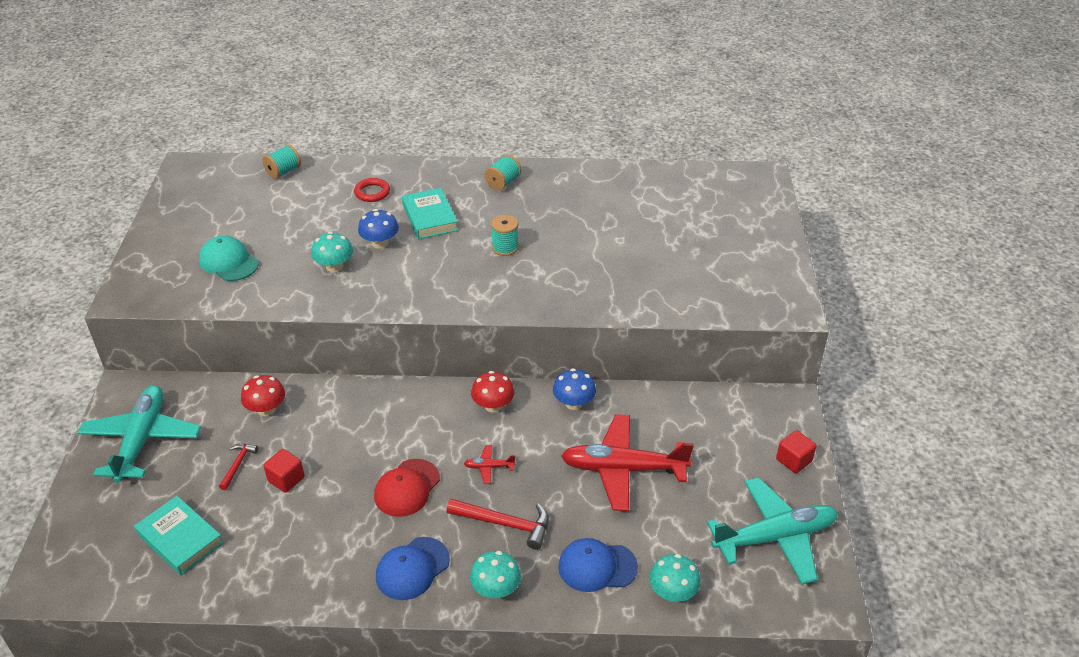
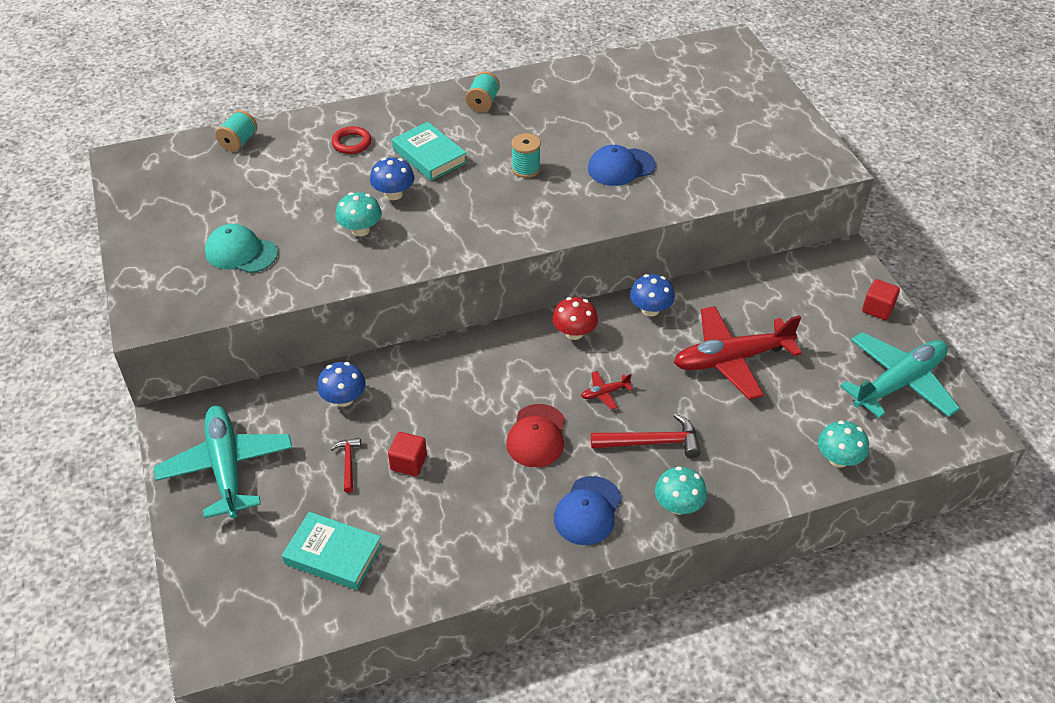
camera: 20 degrees left, 5 degrees up
(266, 409) = (344, 399): red mushroom -> blue mushroom
(597, 567) = (759, 456): blue cap -> blue cap (621, 167)

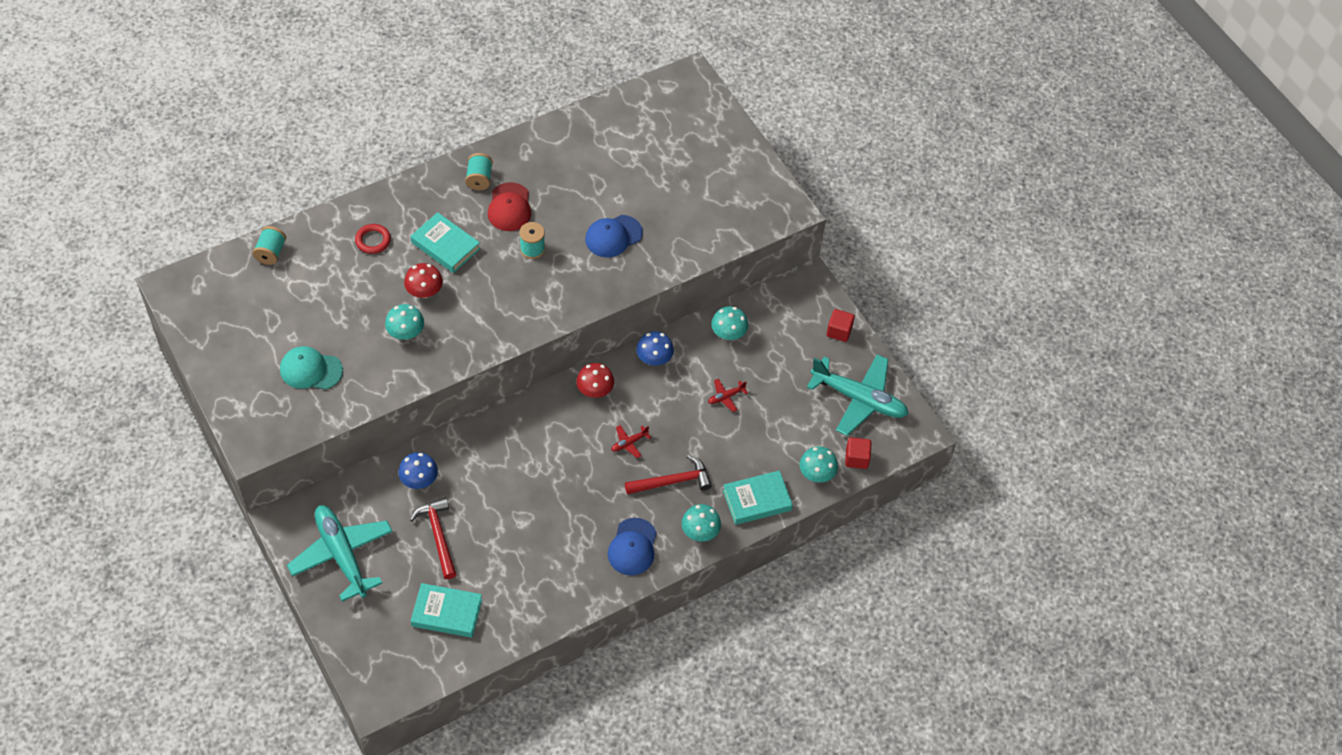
camera: 15 degrees left, 10 degrees up
(348, 463) = (438, 536): red hammer -> red hammer, size x1.73
(393, 194) = (424, 291): blue mushroom -> red mushroom
(408, 463) = (486, 528): red cube -> red cube (856, 458)
(536, 436) = (582, 490): red cap -> red cap (509, 207)
(731, 359) = (725, 397): red plane -> red plane, size x0.40
(742, 295) = (728, 333): none -> turquoise mushroom
(757, 479) = (757, 500): none -> turquoise book
(899, 383) = (859, 399): turquoise plane -> turquoise plane turned 75 degrees clockwise

